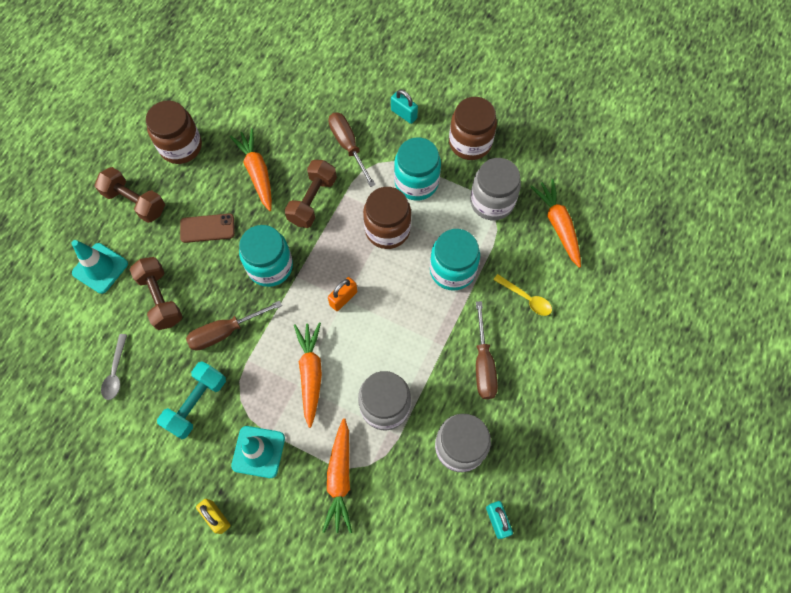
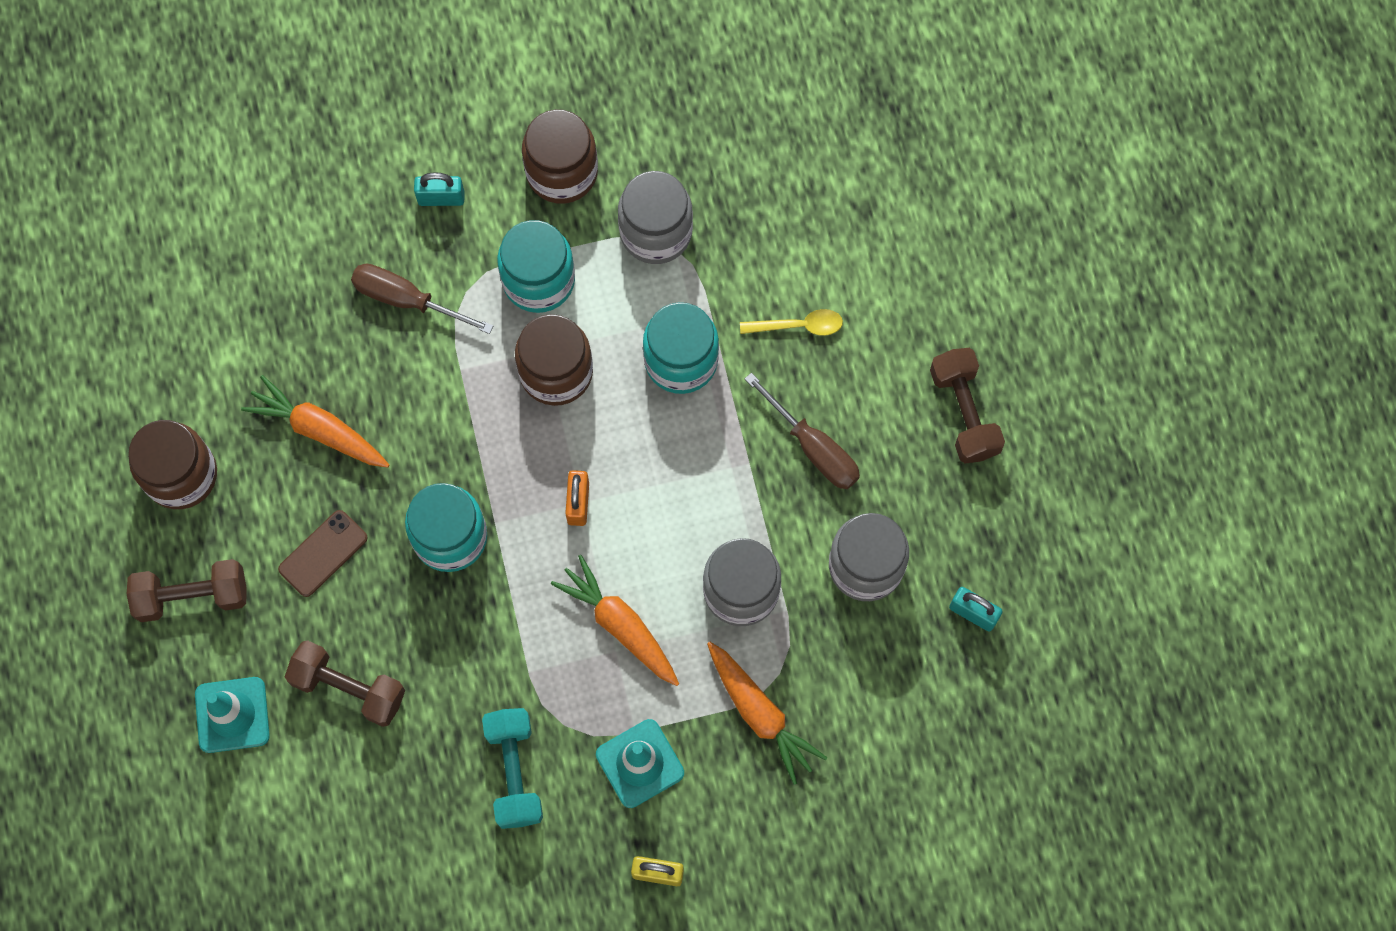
camera: 40 degrees left, 5 degrees up
(115, 372) = (379, 819): grey spoon -> none
(225, 332) = (469, 661): brown screwdriver -> none
(312, 200) = (426, 409): brown dumbbell -> brown dumbbell (964, 412)
(558, 225) = (762, 200): orange carrot -> none

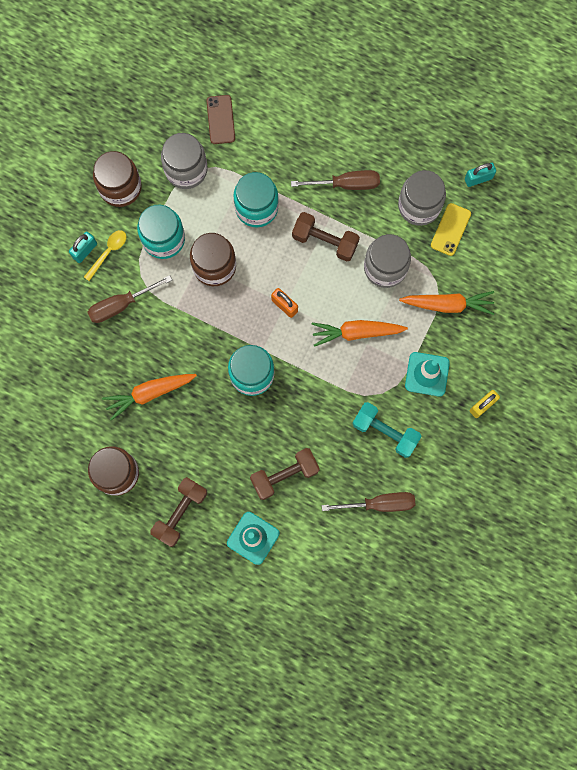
camera: 50 degrees left, 5 degrees up
(323, 553) = (211, 437): brown phone -> brown phone (221, 120)
(410, 843) = (379, 503): none -> brown screwdriver
(799, 326) = (285, 144): yellow spoon -> yellow spoon (108, 252)
(869, 633) = (450, 229): none -> yellow phone
(964, 412) = (385, 108): brown dumbbell -> brown dumbbell (325, 241)

